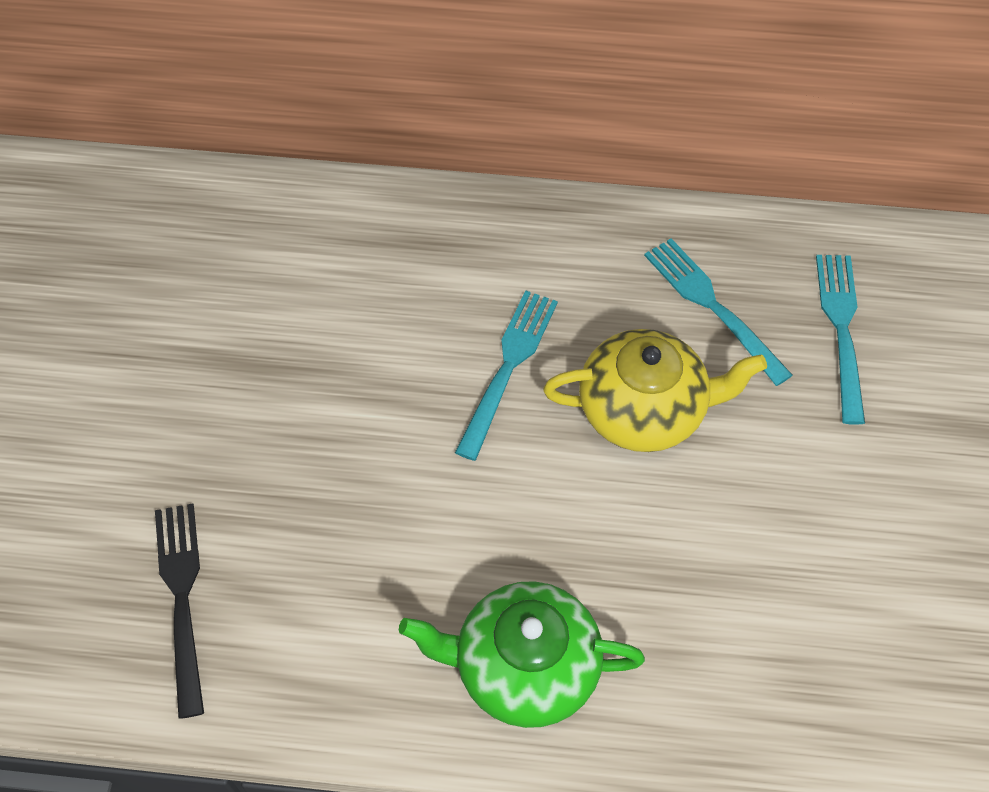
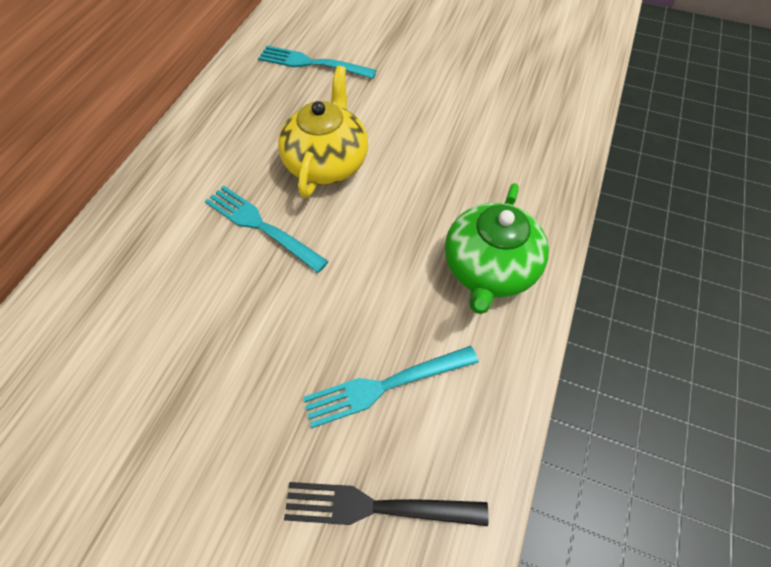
camera: 75 degrees left, 0 degrees up
(712, 306) = (268, 112): turquoise fork -> turquoise fork (385, 385)

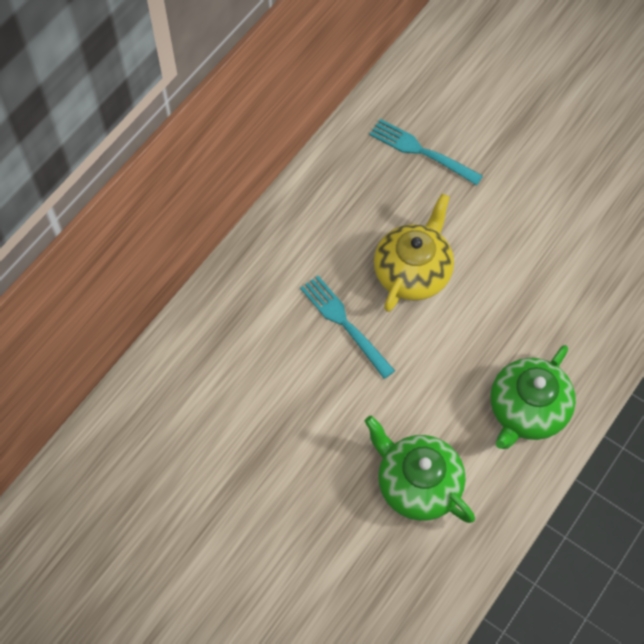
camera: 15 degrees right, 5 degrees up
(377, 507) = (391, 565): black fork -> none
(385, 385) = (417, 484): turquoise fork -> green teapot

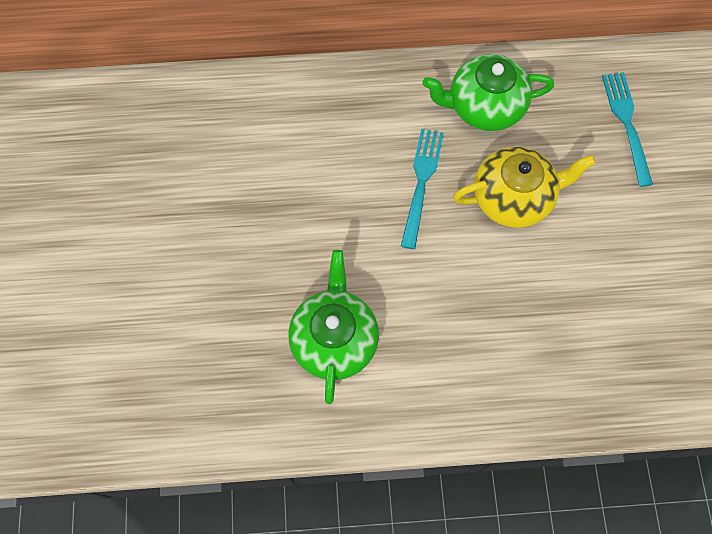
camera: 50 degrees right, 5 degrees up
(527, 410) = (474, 378): green teapot -> green teapot (484, 107)

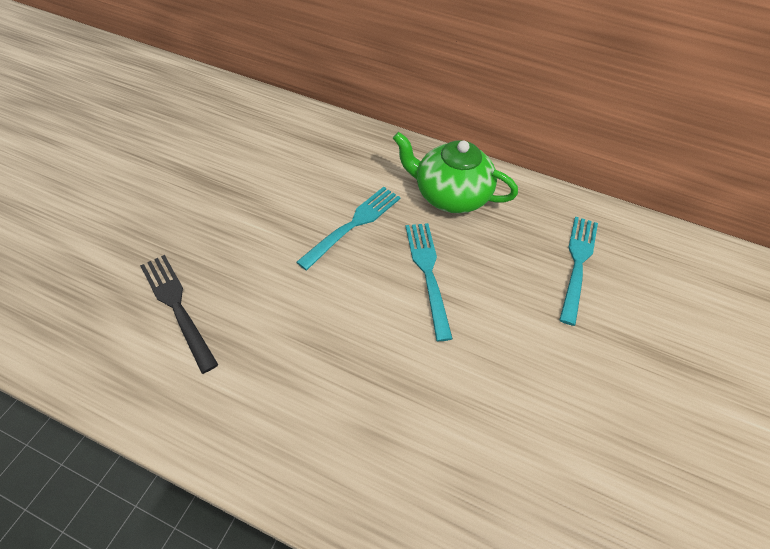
camera: 25 degrees right, 15 degrees down
(334, 339) = (177, 307): green teapot -> black fork
(513, 198) = (428, 273): yellow teapot -> turquoise fork

